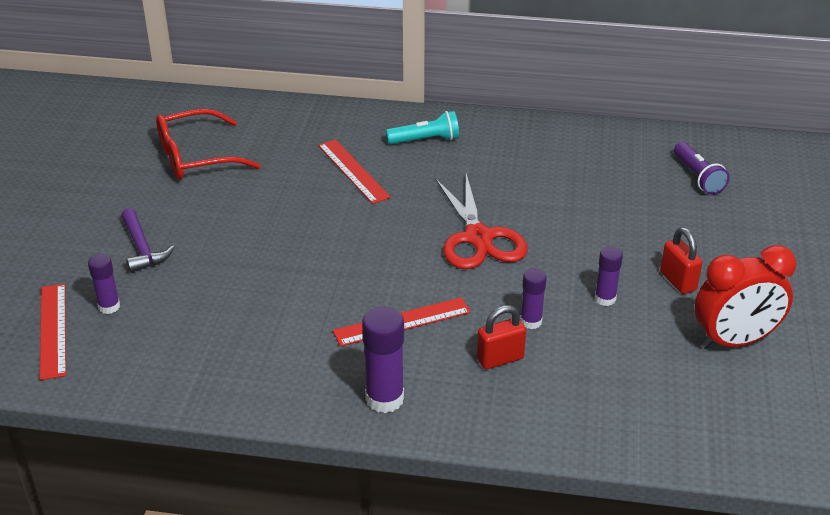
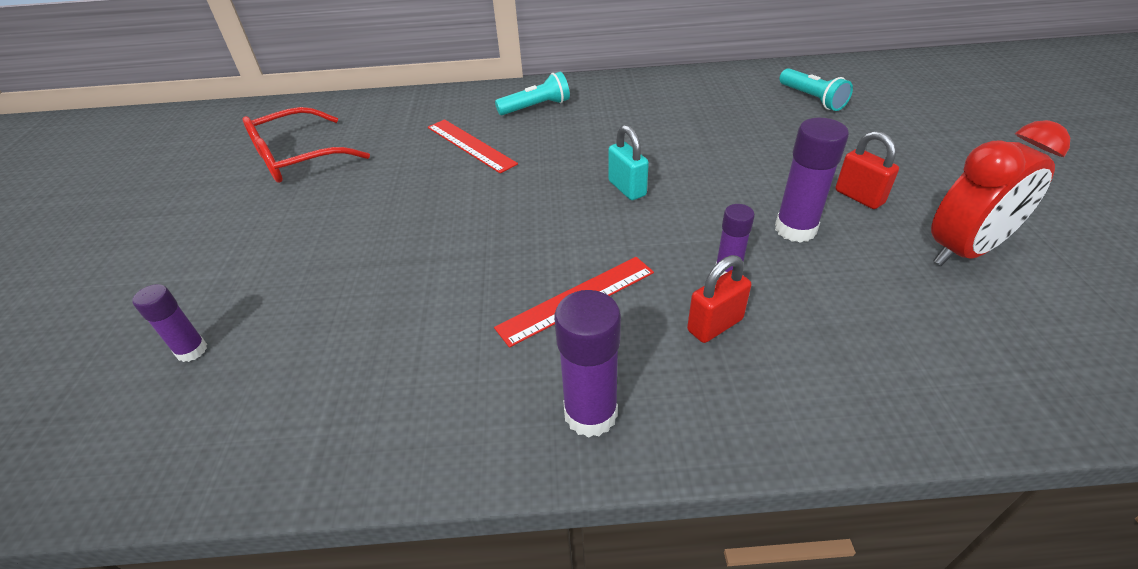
camera: 10 degrees left, 5 degrees up
(53, 330) = (108, 401): red ruler -> none
(142, 248) = (237, 266): purple hammer -> none
(478, 238) = (627, 188): red scissors -> turquoise padlock
(605, 299) = (795, 229): purple glue stick -> purple glue stick, size x1.64
(697, 177) = (812, 99): purple flashlight -> turquoise flashlight

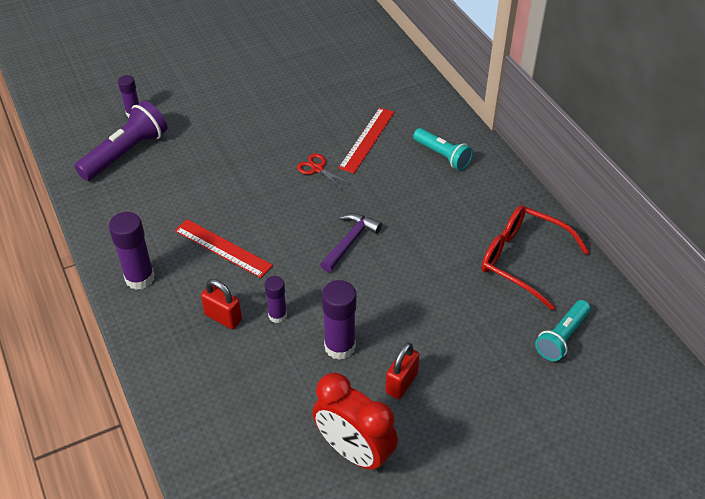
camera: 65 degrees right, 5 degrees up
(279, 378) = (126, 153): none -> purple flashlight
(297, 158) = (310, 63): red glasses -> red glasses (522, 260)
(488, 188) = (317, 169): none -> red scissors
(627, 188) = (350, 241): turquoise padlock -> purple hammer

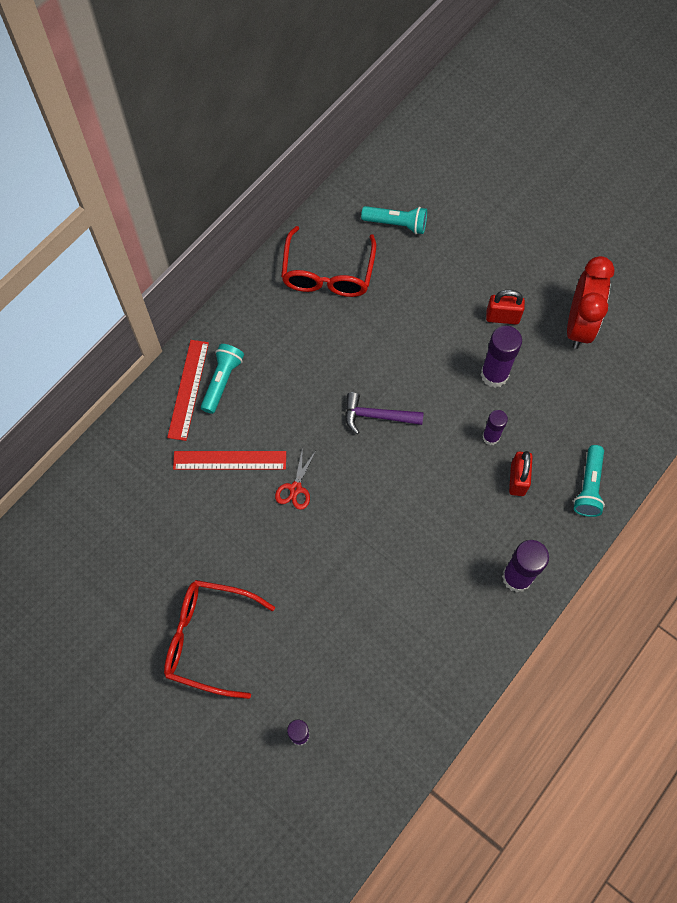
camera: 115 degrees left, 20 degrees up
(126, 153) = (366, 700): purple flashlight -> none
(177, 370) = (588, 486): none -> turquoise flashlight
(222, 248) = (443, 523): red ruler -> red ruler (188, 389)
(235, 91) = (208, 638): none -> red glasses

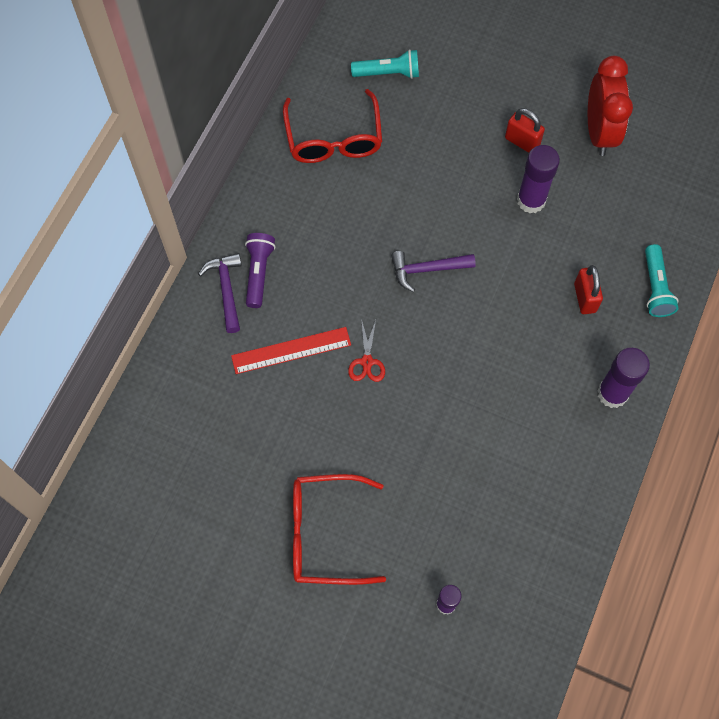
camera: 15 degrees left, 0 degrees up
(188, 389) = (226, 289): red ruler -> purple hammer
(222, 381) = (259, 273): turquoise flashlight -> purple flashlight
(491, 437) = (546, 262): purple glue stick -> none
(502, 317) = (522, 142): red padlock -> red padlock turned 45 degrees clockwise

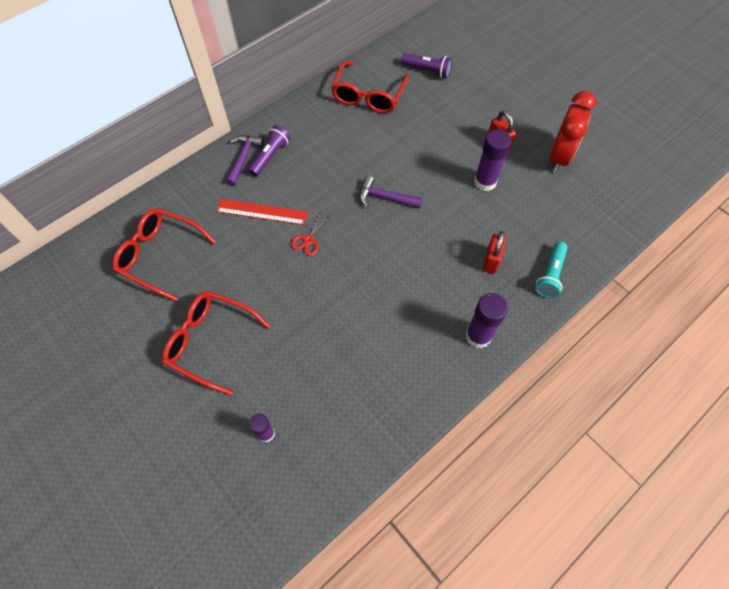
camera: 25 degrees right, 5 degrees down
(201, 458) = (160, 255): none -> red glasses
(388, 73) = (427, 71): turquoise flashlight -> purple flashlight

